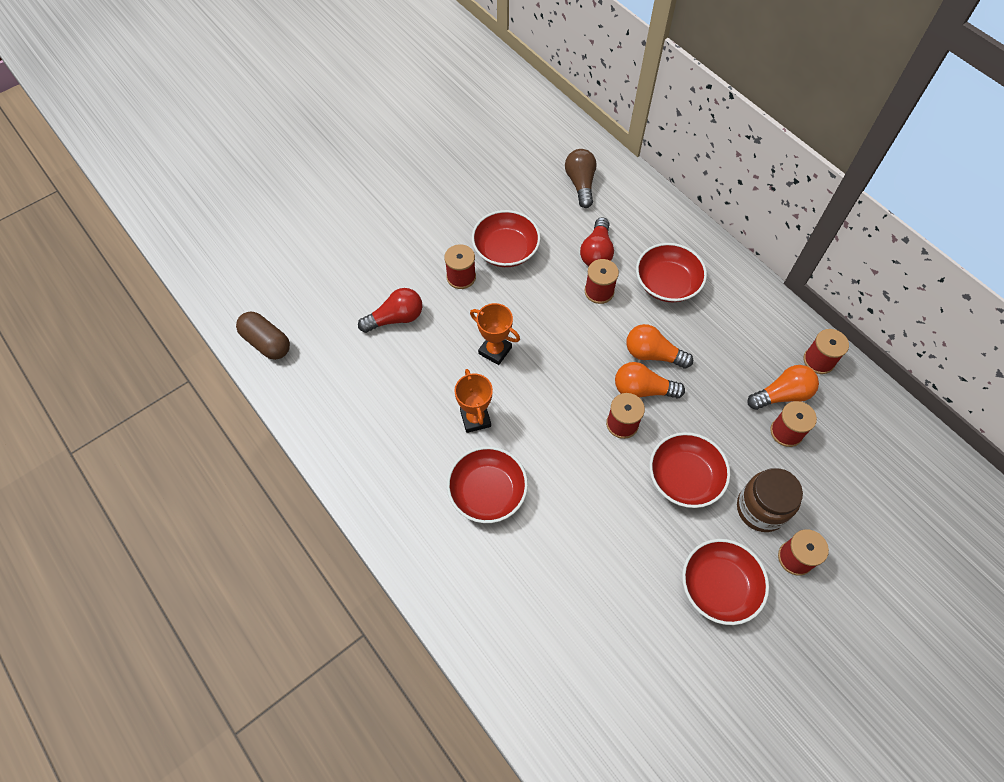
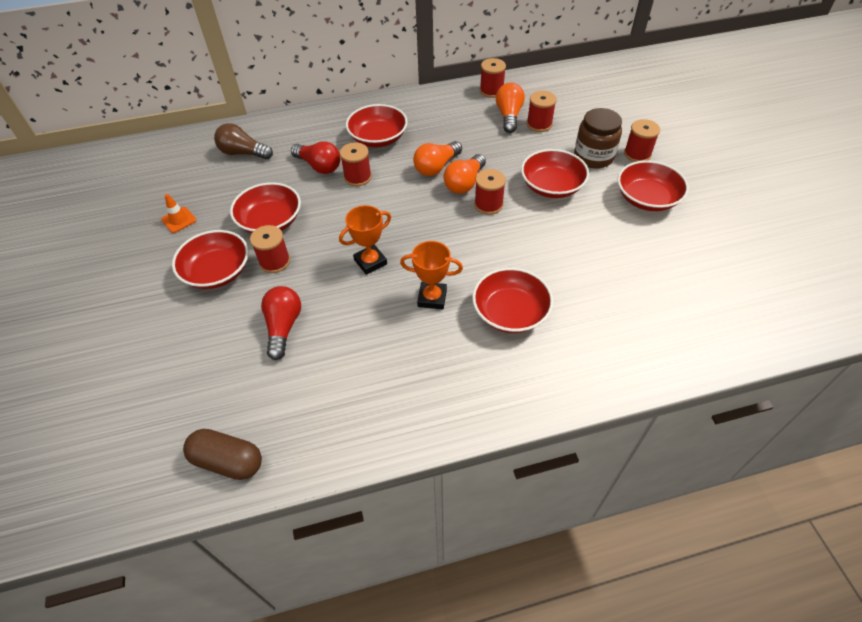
camera: 65 degrees left, 10 degrees down
(266, 342) = (228, 461): brown capsule -> brown capsule turned 45 degrees clockwise
(431, 242) = (217, 271): none -> red bowl
(474, 183) = (179, 220): none -> orange traffic cone

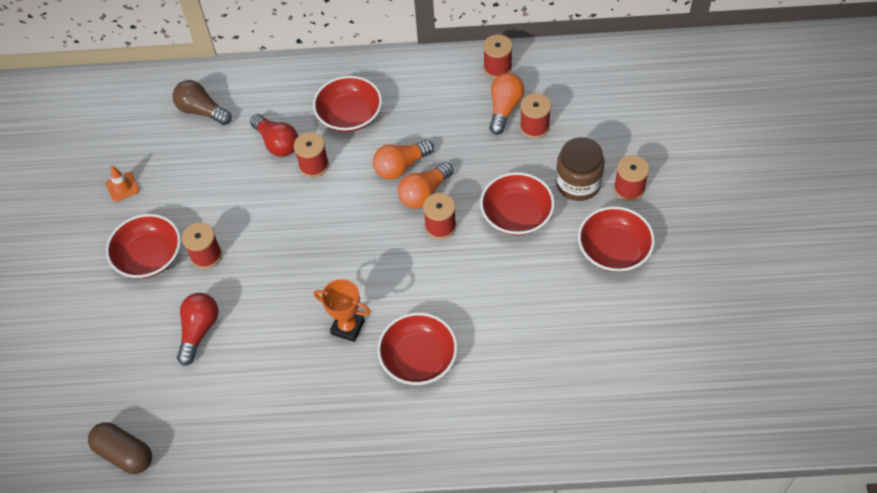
camera: 15 degrees right, 5 degrees up
(270, 221) = (212, 205): red bowl -> none
(370, 262) = (299, 274): orange trophy -> none

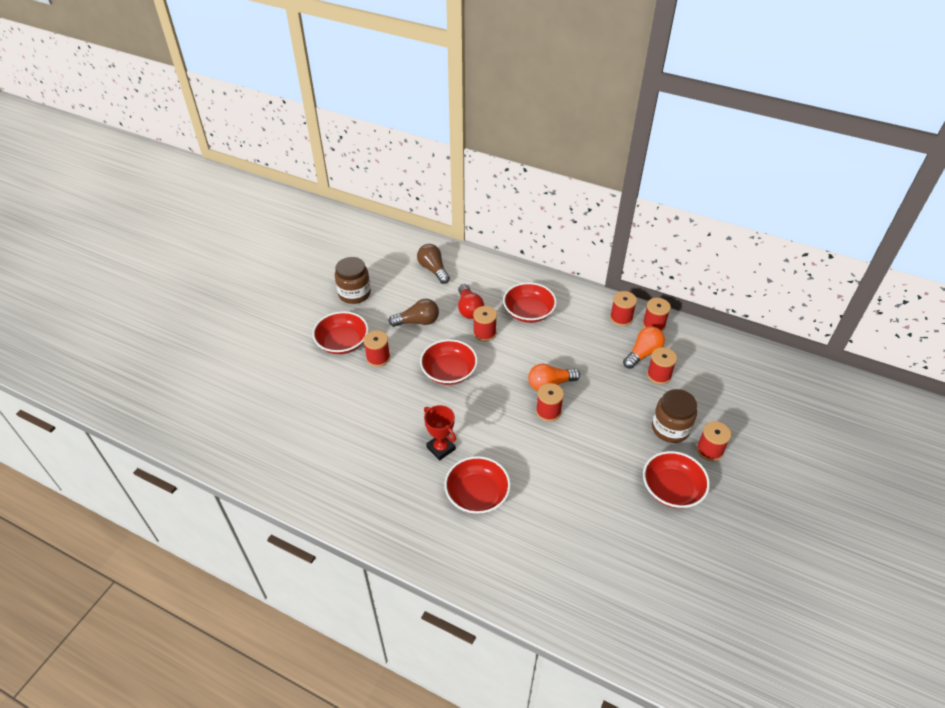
camera: 25 degrees right, 10 degrees down
(122, 187) = (354, 293): orange traffic cone -> brown jar
(124, 454) = (244, 457): brown capsule -> none
(199, 331) = (342, 403): red light bulb -> none
(225, 188) = (417, 322): none -> brown light bulb
(348, 327) = (441, 448): orange trophy -> red trophy
(401, 166) = (544, 359): orange light bulb -> none
(457, 75) = (621, 318): none -> red spool
(516, 215) = (609, 429): red bowl -> red bowl (449, 371)

